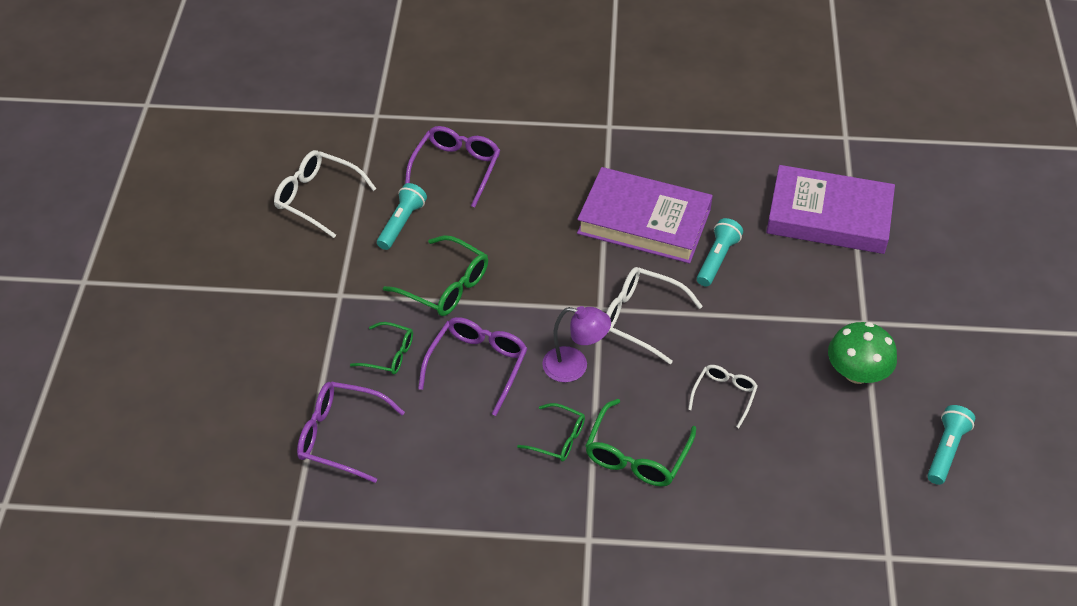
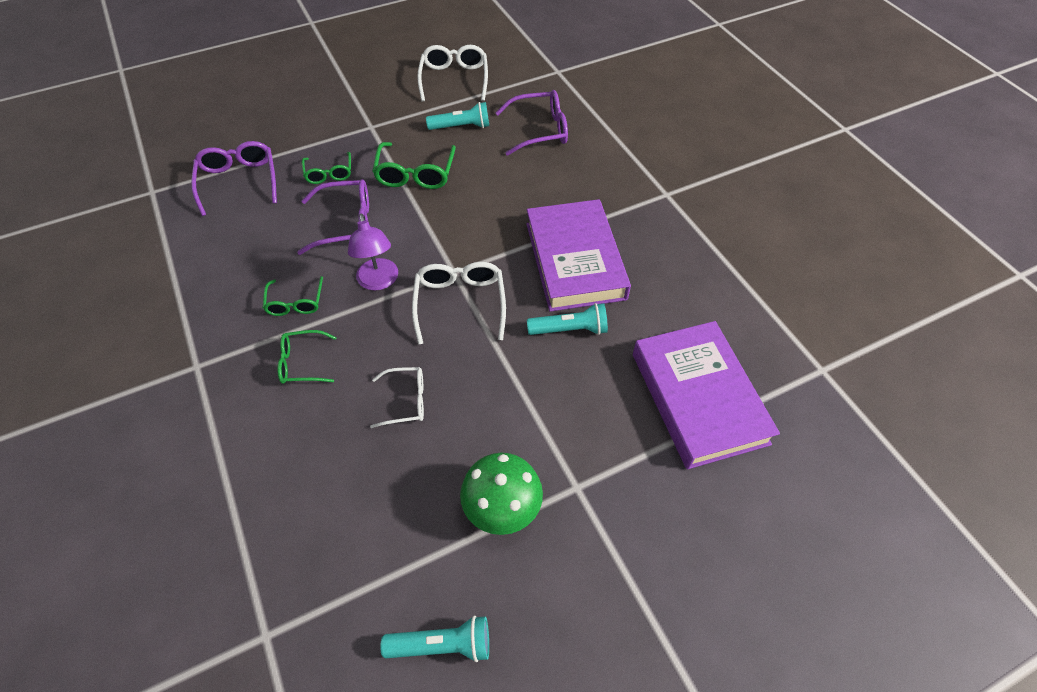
camera: 60 degrees right, 5 degrees up
(636, 455) = (302, 363): green glasses -> green glasses, size x0.63

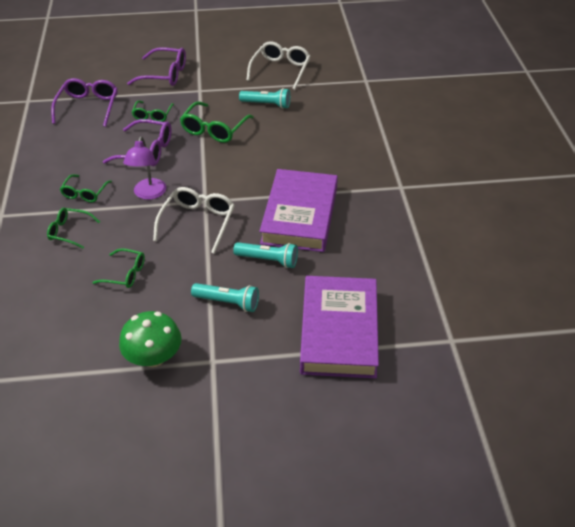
camera: 20 degrees right, 10 degrees down
(406, 401) = (125, 274): white glasses -> green glasses
(442, 644) = (68, 424): turquoise flashlight -> turquoise flashlight (228, 302)
(540, 130) = (326, 120): purple glasses -> purple glasses (165, 74)

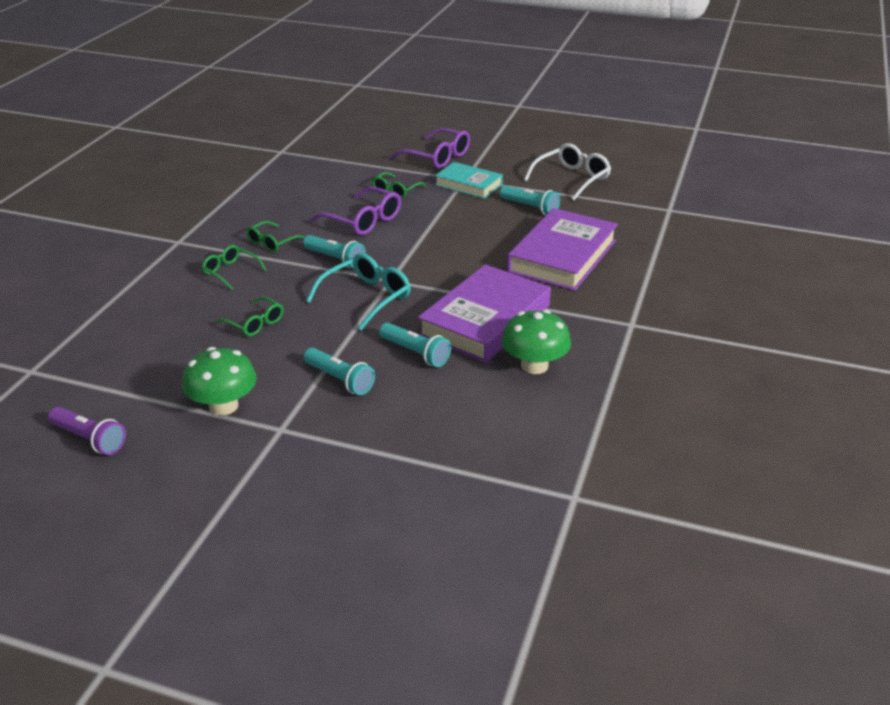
camera: 25 degrees right, 10 degrees down
(64, 427) = (89, 439): none -> purple flashlight
(88, 107) = (335, 169): purple glasses -> none
(148, 194) = (335, 259): purple lamp -> turquoise flashlight
(198, 222) = (366, 298): white glasses -> turquoise glasses
(206, 95) = (468, 184): none -> turquoise book
(214, 129) = (452, 217): green glasses -> none
(339, 331) = (442, 445): purple book -> purple book (562, 256)
(358, 243) = (534, 365): none -> green mushroom

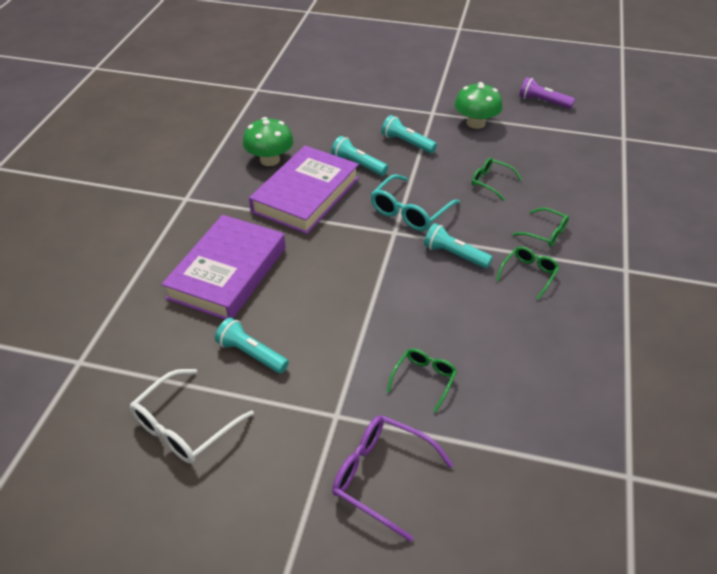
camera: 175 degrees right, 10 degrees up
(364, 221) = (445, 315): purple glasses -> none
(468, 184) = (329, 401): turquoise book -> none

